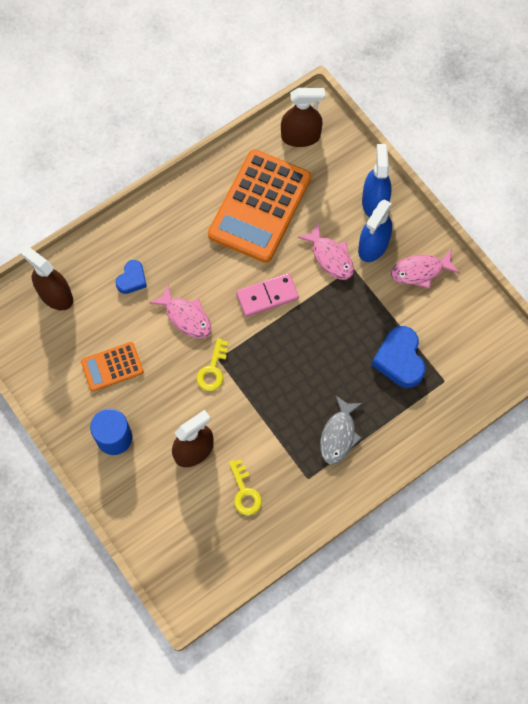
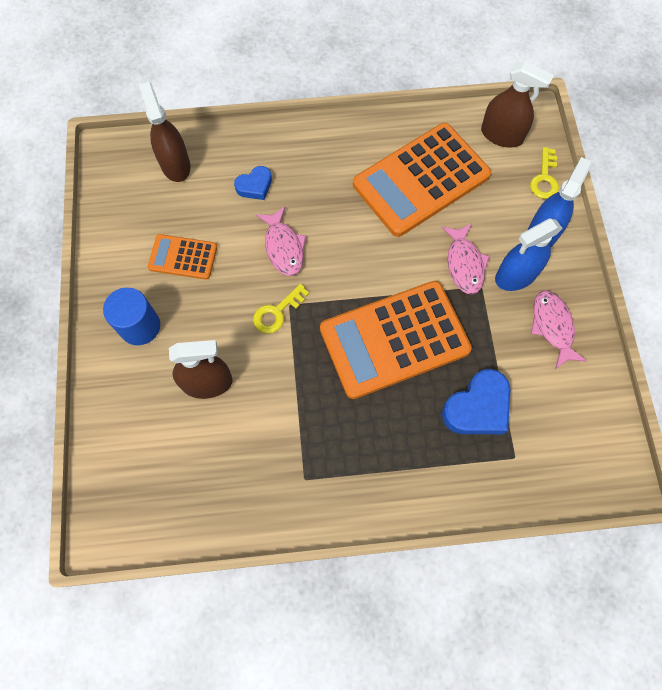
camera: 30 degrees right, 0 degrees up
(244, 492) = (230, 455): yellow key -> yellow key (544, 178)
(267, 296) = (376, 269): pink domino -> none
(312, 342) = (394, 339): none -> orange calculator
(339, 435) = (365, 451): grey fish -> none
(399, 360) = (477, 407): blue heart -> blue heart turned 150 degrees counterclockwise
(420, 271) = (552, 327): pink fish -> pink fish turned 60 degrees clockwise

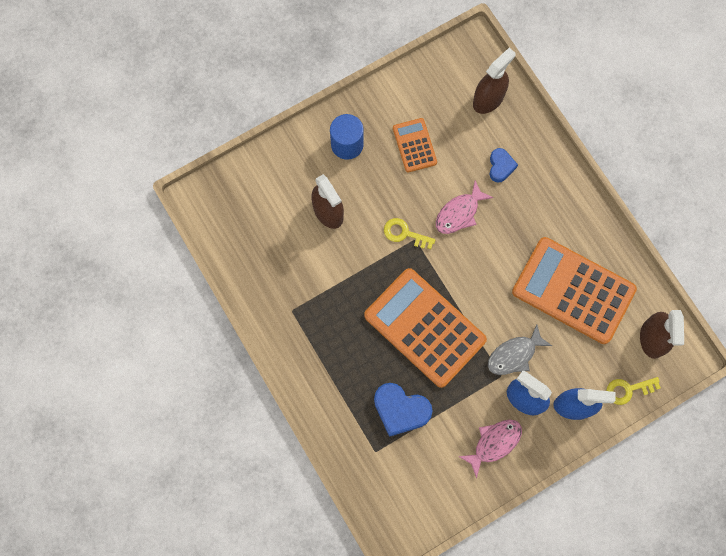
camera: 65 degrees right, 5 degrees up
(255, 186) = (500, 166): blue heart -> blue heart turned 120 degrees counterclockwise
(464, 264) = (514, 355): pink fish -> grey fish

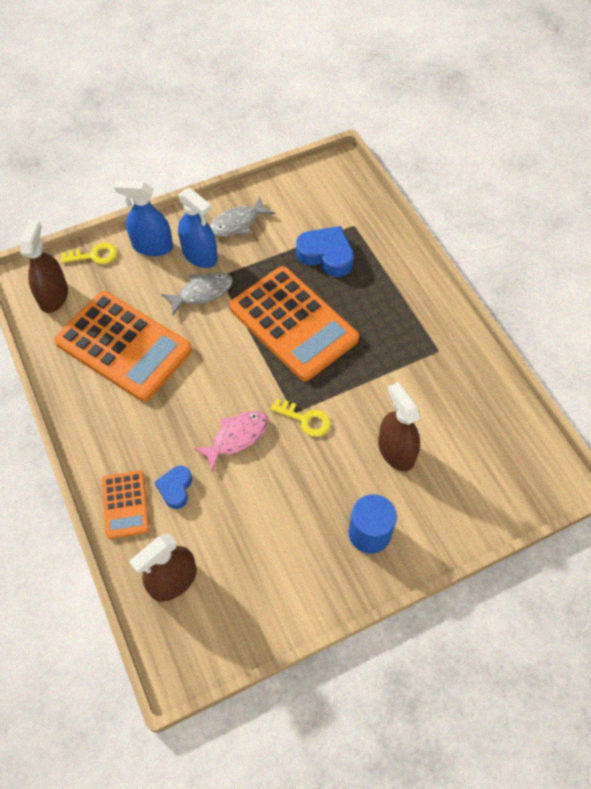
camera: 175 degrees left, 15 degrees down
(414, 145) = (281, 525): orange calculator -> orange calculator (125, 504)
(494, 443) = (237, 223): pink fish -> grey fish

